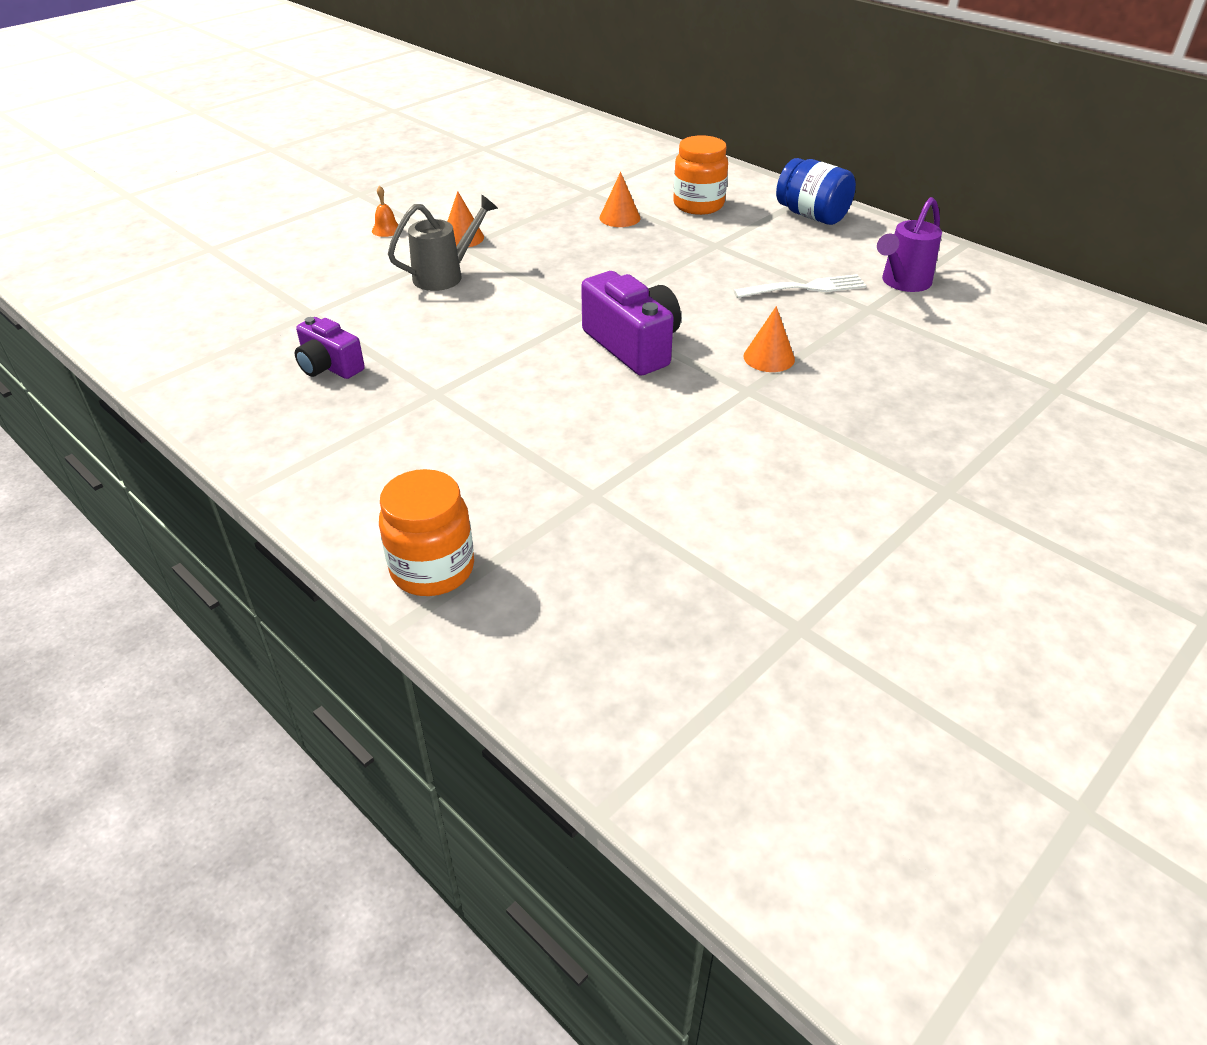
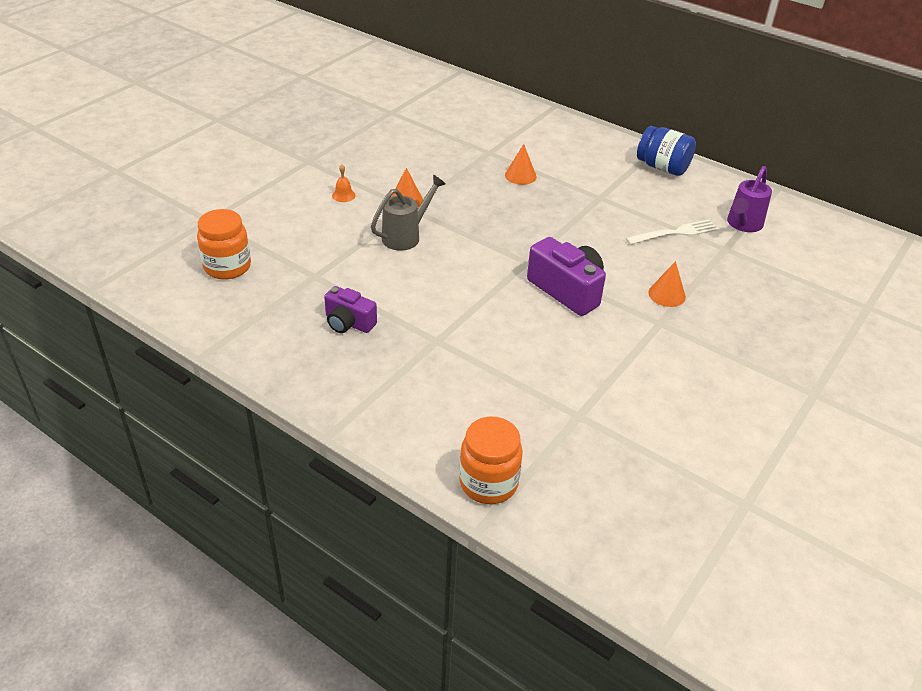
camera: 10 degrees left, 0 degrees up
(698, 205) = (576, 161): orange jar -> orange jar (227, 267)

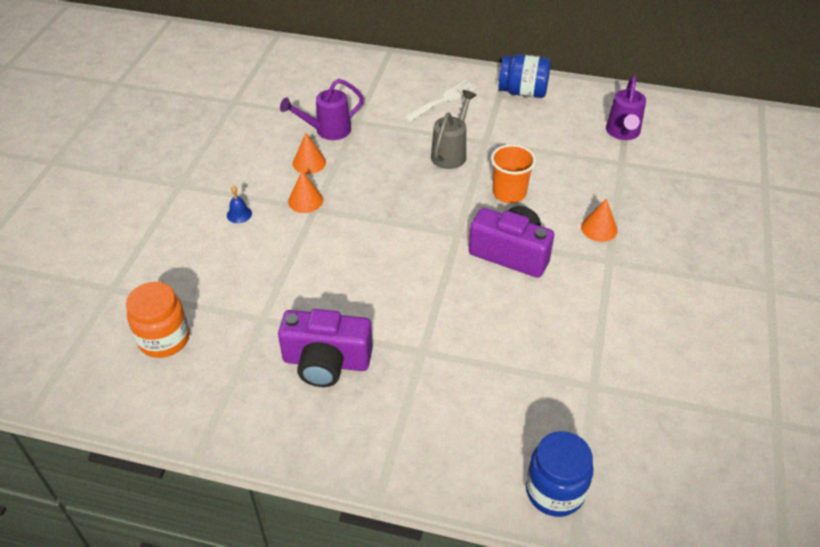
camera: 20 degrees left, 5 degrees up
(343, 195) = (239, 214): orange bell -> blue bell
(348, 323) = (326, 362): purple camera -> purple camera, size x1.60
(406, 236) = (328, 242): grey watering can -> grey watering can (451, 153)
(459, 153) = (327, 131): none -> purple watering can
(488, 483) = (554, 491): orange jar -> blue jar
(520, 175) = (400, 139): orange cone -> orange cone (309, 162)
(596, 243) = (509, 193): none -> orange cup
(675, 233) = (571, 160): white fork -> white fork (442, 100)

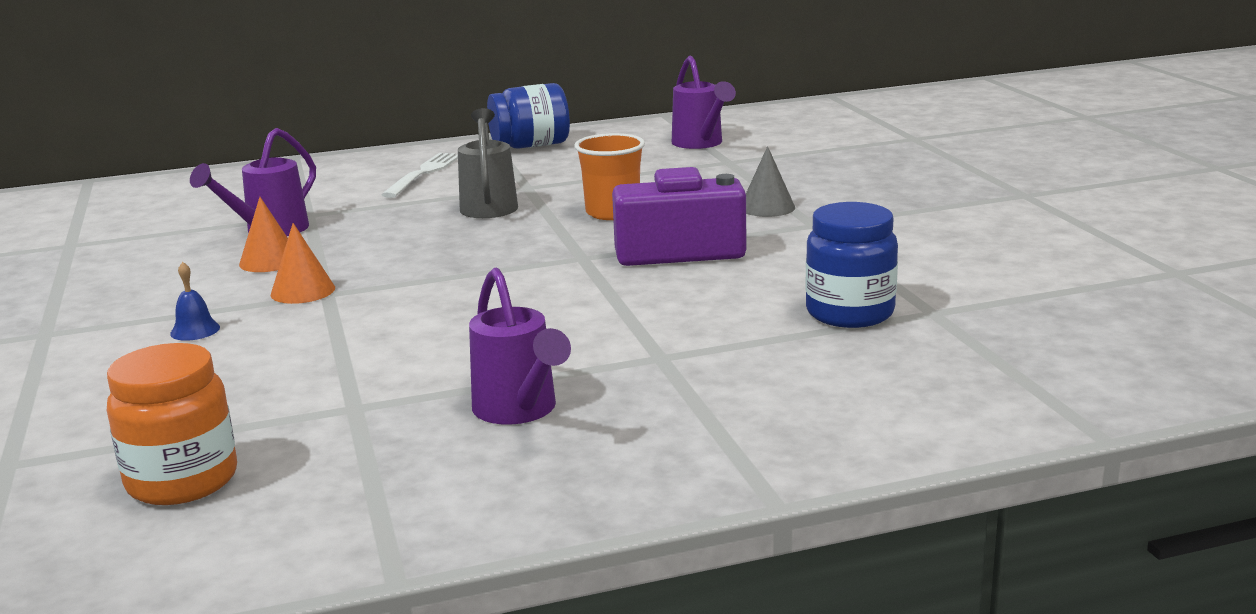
camera: 30 degrees left, 25 degrees down
(326, 362) = (519, 411): purple camera -> purple watering can
(554, 491) = (1011, 404): blue jar -> blue jar (849, 313)
(599, 228) = (767, 207): orange cone -> grey cone

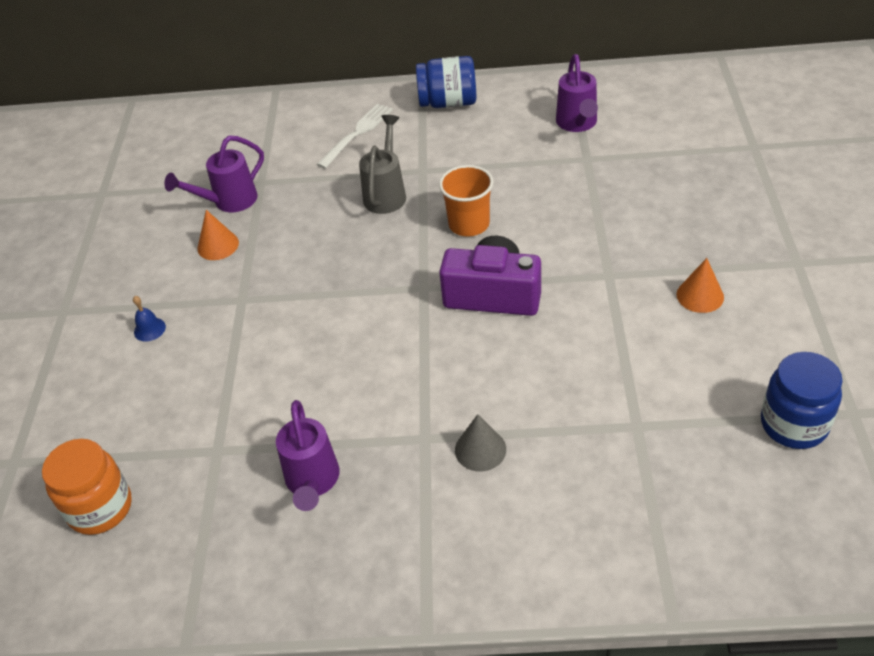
camera: 20 degrees right, 25 degrees up
(303, 291) = (227, 292): orange cone -> orange cone (700, 295)
(767, 207) = (585, 240): grey cone -> grey cone (480, 449)
(849, 313) = (577, 412): blue jar -> blue jar (793, 424)

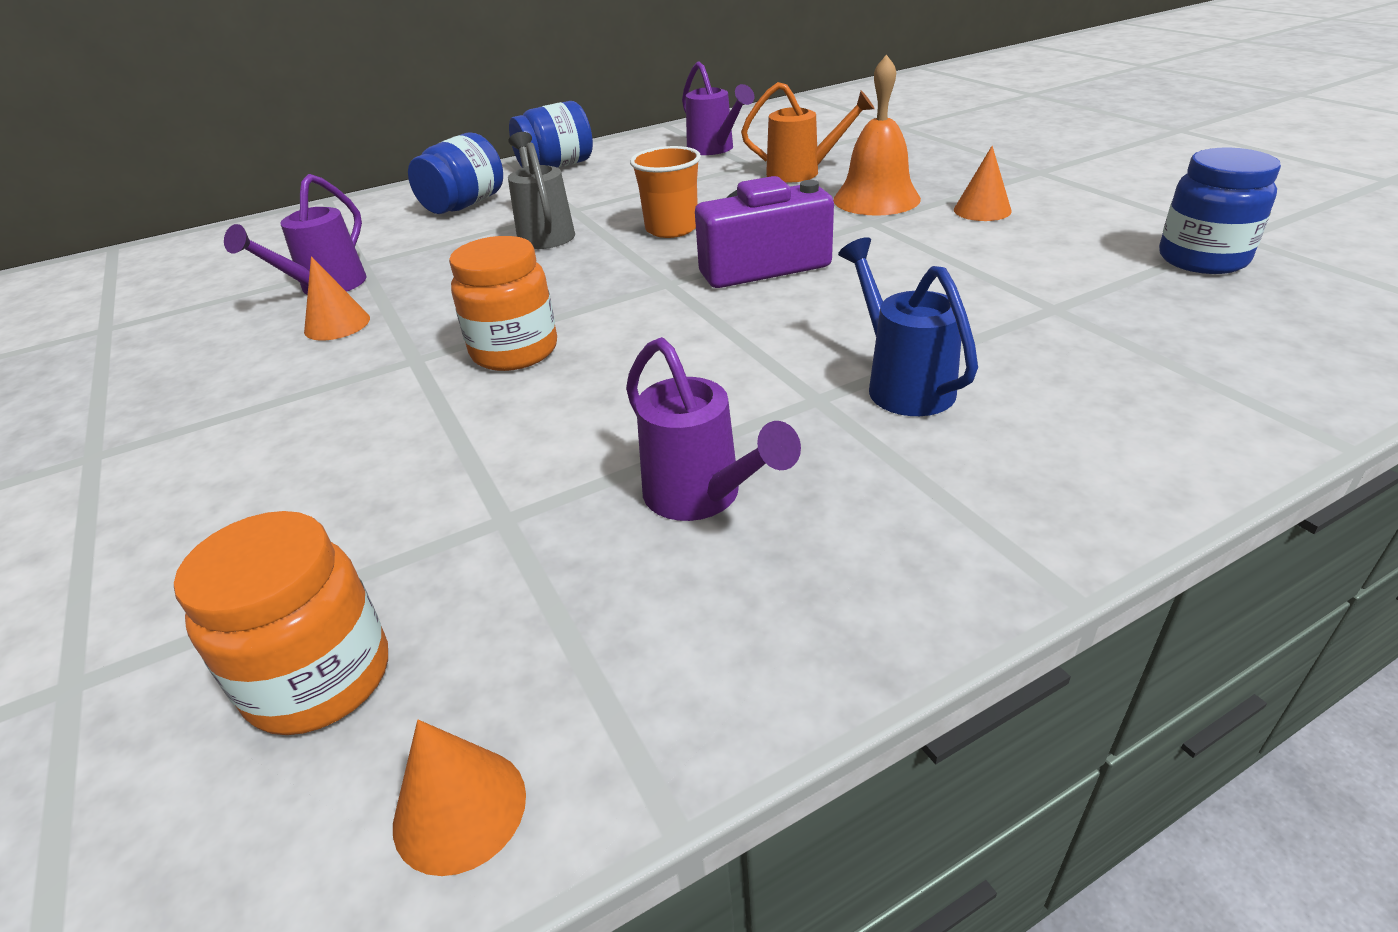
camera: 30 degrees left, 10 degrees down
(119, 597) = (460, 809): none -> orange cone
(149, 329) = (276, 428): blue bell -> none
(296, 317) = (514, 351): none -> orange jar
(357, 134) = (464, 205): white fork -> blue jar
(480, 449) = (902, 384): grey cone -> blue watering can
(614, 187) = (802, 173): none -> orange watering can
(637, 247) = (876, 199): none -> orange bell

